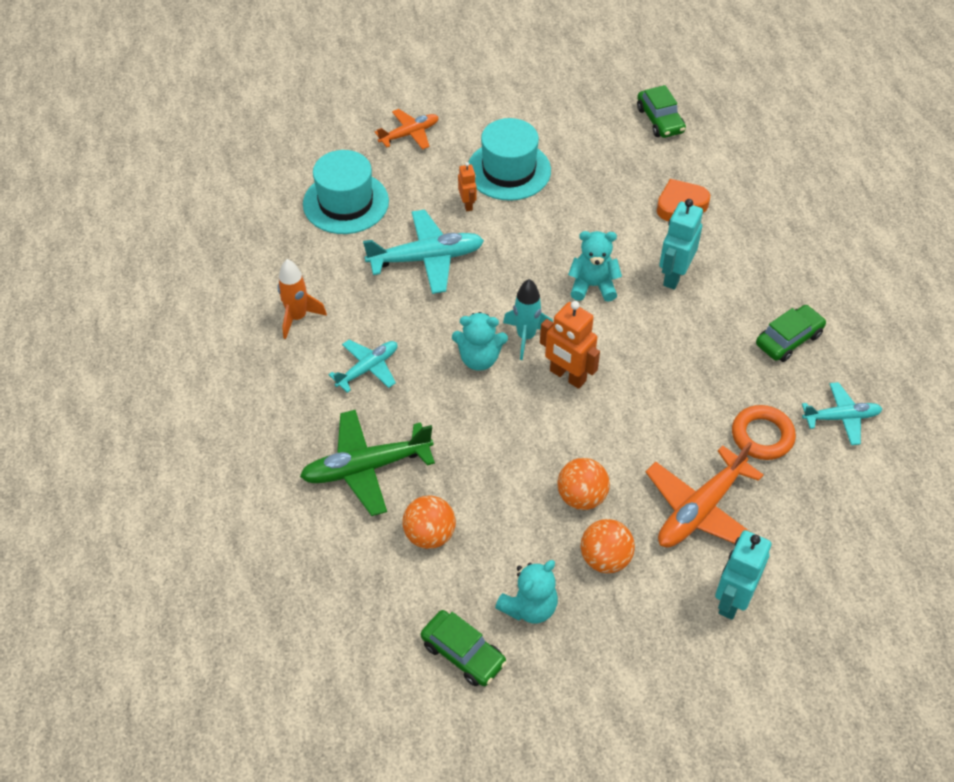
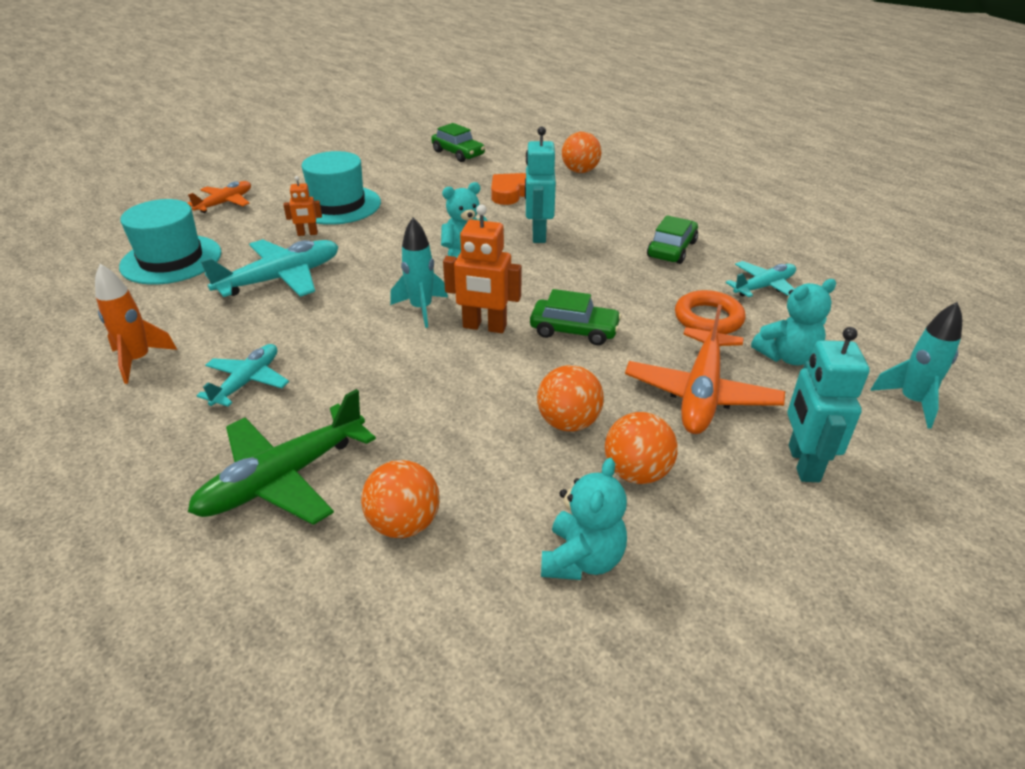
camera: 25 degrees left, 15 degrees down
(463, 653) = (528, 656): green car -> green car (574, 330)
(467, 204) = (307, 234): orange robot -> orange robot turned 120 degrees clockwise
(479, 359) = (379, 338): turquoise teddy bear -> turquoise teddy bear (787, 356)
(771, 191) = (580, 171): none -> orange ball
(866, 584) = (911, 402): none -> turquoise rocket

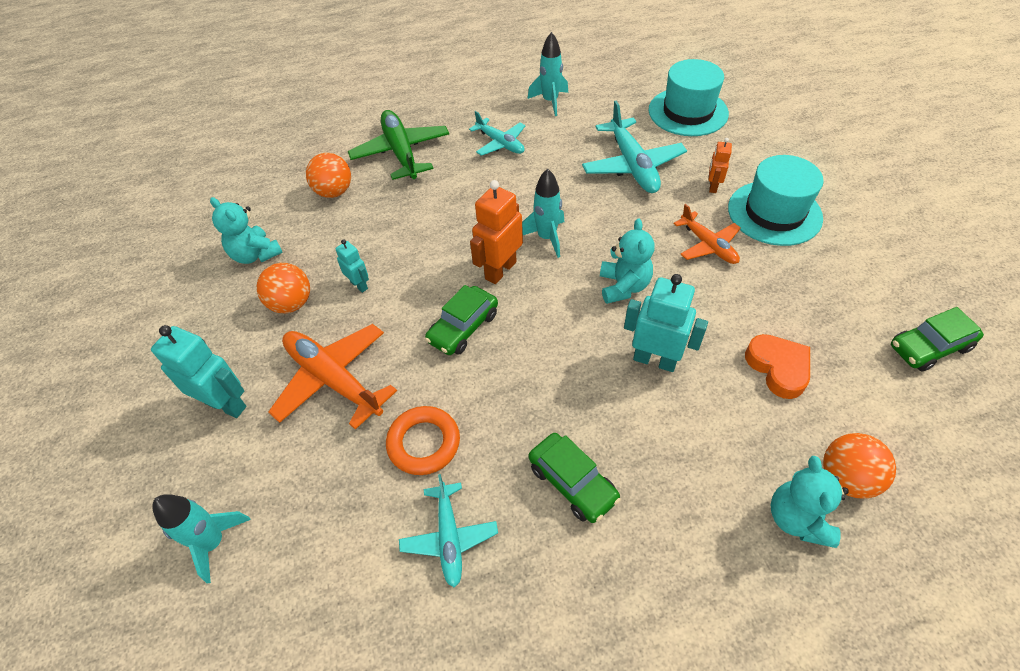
camera: 115 degrees right, 15 degrees up
(139, 360) = (550, 102): orange rocket -> turquoise rocket
(225, 203) = (796, 140): orange plane -> orange plane (708, 245)
(568, 423) = (359, 285): orange ball -> turquoise robot
(787, 356) = (332, 477): turquoise teddy bear -> turquoise teddy bear (797, 519)

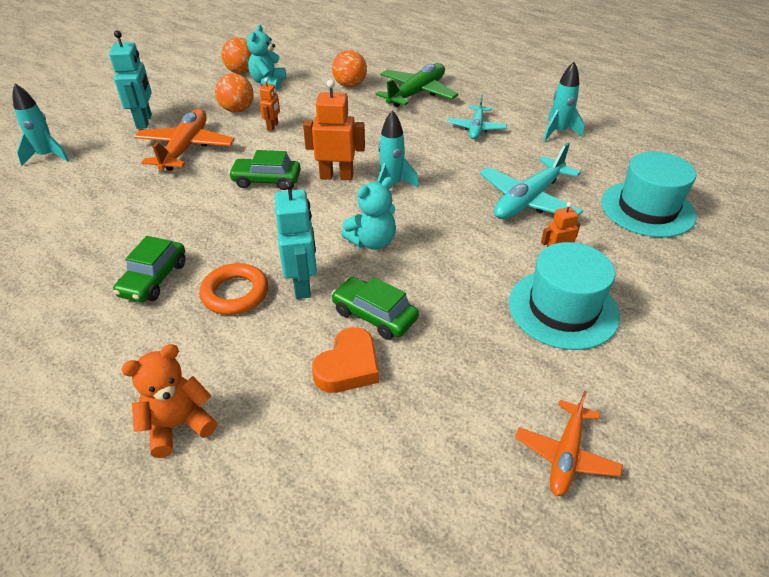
camera: 55 degrees right, 10 degrees down
(359, 285) = (273, 126): turquoise robot -> orange robot
(424, 443) = (154, 201): orange ring -> orange ring (235, 293)
(449, 538) = (83, 239): turquoise plane -> none
(708, 245) = (469, 276): orange plane -> orange plane (565, 455)
(797, 519) = (178, 425): turquoise teddy bear -> orange teddy bear
(846, 478) = (242, 452): orange ball -> orange ball (241, 72)
(929, 347) = (471, 490): green car -> green car (374, 315)

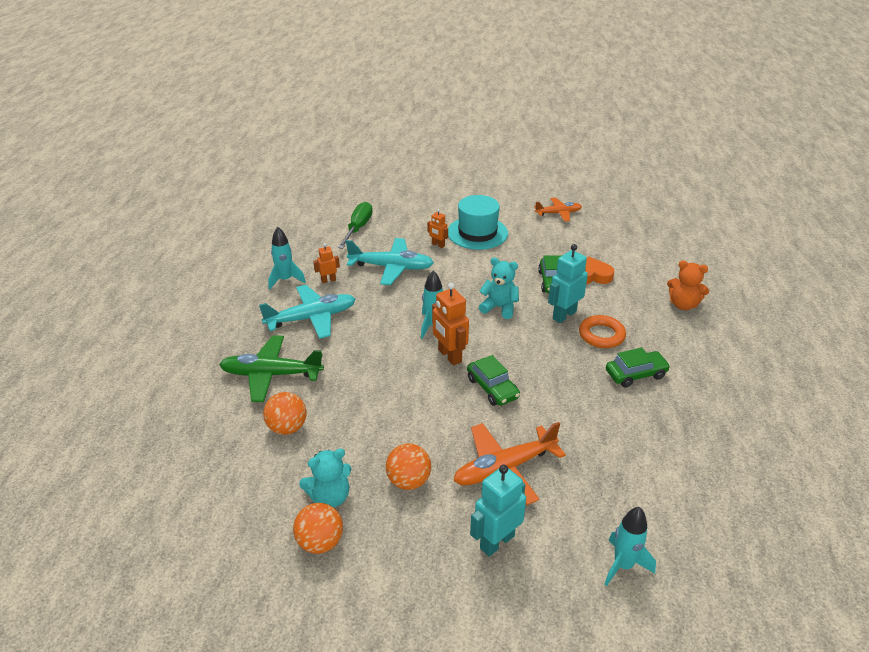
camera: 125 degrees left, 5 degrees down
(273, 126) = (415, 434): orange robot -> orange robot (328, 280)
(476, 128) = (312, 318): turquoise plane -> turquoise plane, size x1.62
(647, 209) = (358, 228): turquoise hat -> green screwdriver

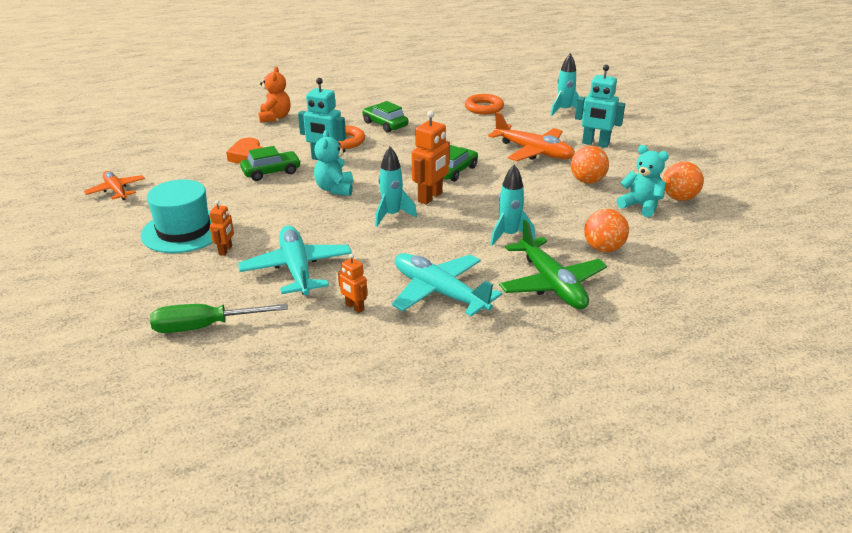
camera: 115 degrees left, 5 degrees down
(285, 280) = (377, 344): turquoise rocket -> turquoise rocket (509, 235)
(662, 478) = (484, 108): none -> orange ring

